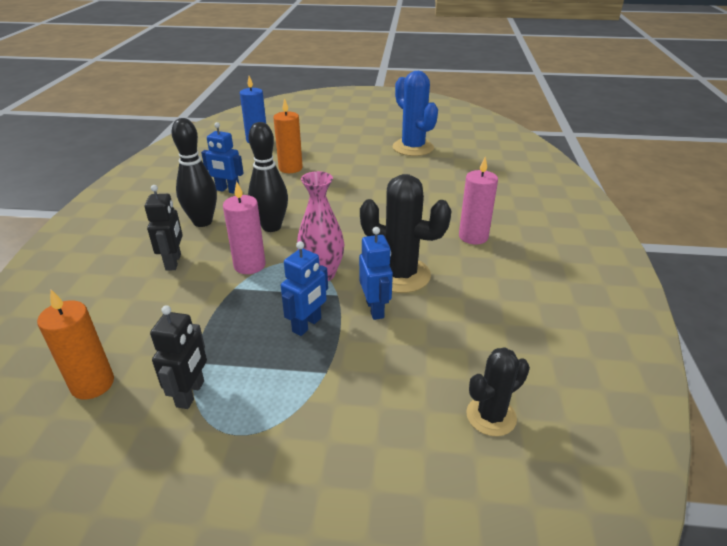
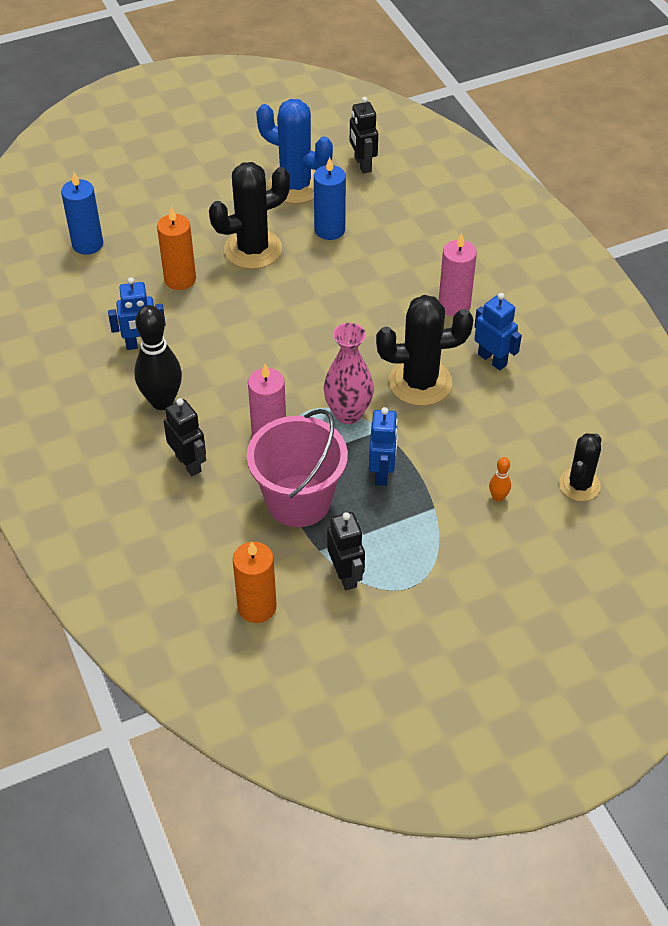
camera: 30 degrees left, 15 degrees up
(219, 317) = (298, 501): none -> pink bucket
(271, 227) = (244, 376): black bowling pin -> none
(352, 168) = (253, 249): none -> black cactus
(375, 309) = (426, 430): blue robot -> blue robot (492, 359)
(395, 390) = (498, 497): none -> orange bowling pin
(415, 172) = (329, 230): none -> blue candle
(469, 149) = (362, 164): none -> black robot

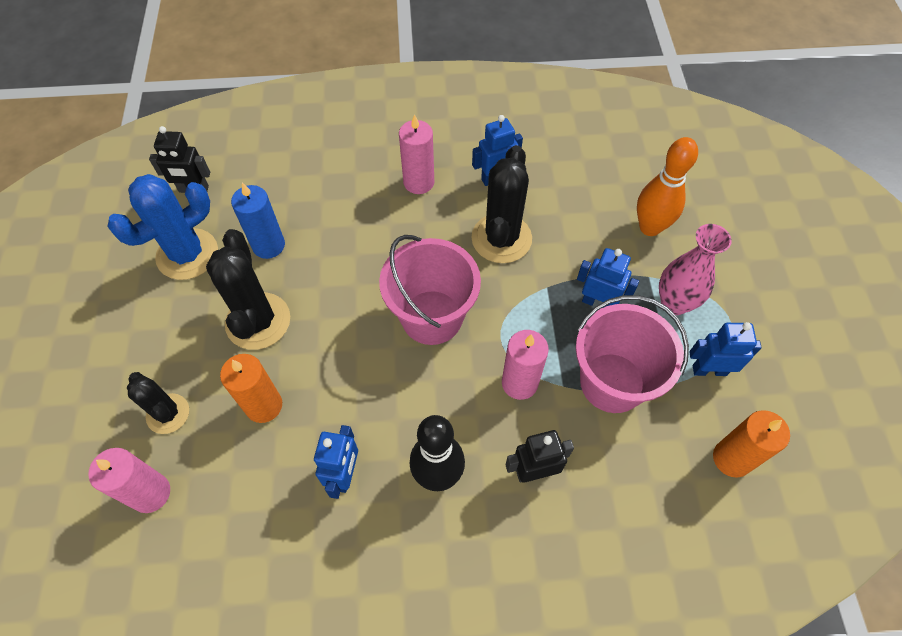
camera: 70 degrees left, 10 degrees up
(87, 244) = (151, 493): blue candle -> pink candle
(308, 356) = (432, 317): none -> pink bucket
(346, 575) = (709, 370): black robot -> blue robot
(348, 413) = (517, 307): pink vase -> pink vase (674, 303)
(498, 497) = (650, 227): orange bowling pin -> orange bowling pin, size x2.24
(579, 485) = (652, 170): black cactus -> black cactus (168, 413)

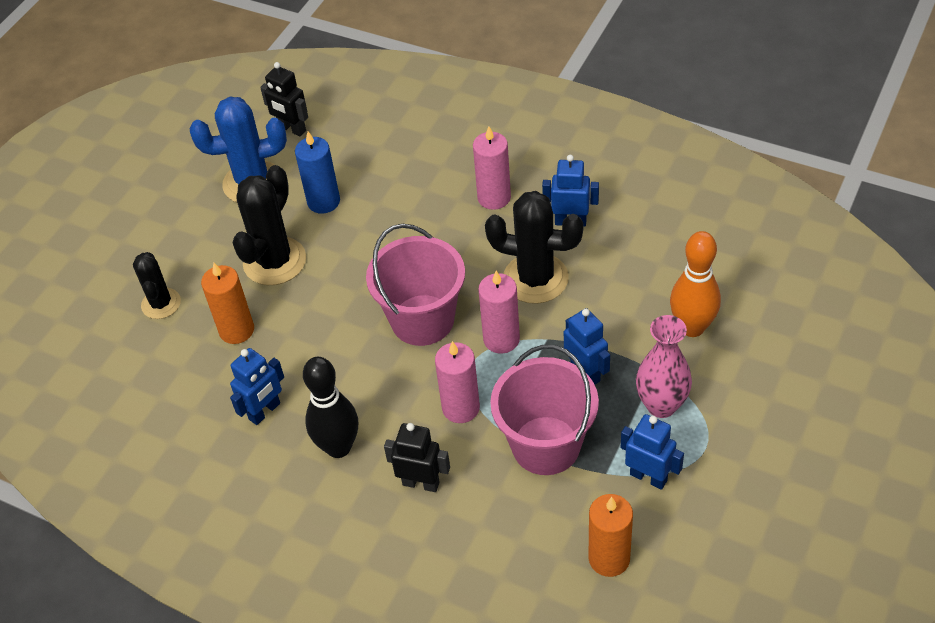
camera: 35 degrees right, 10 degrees down
(151, 493) = (113, 357): pink candle -> pink candle (501, 339)
(501, 238) = (535, 278): black cactus -> black cactus turned 60 degrees clockwise

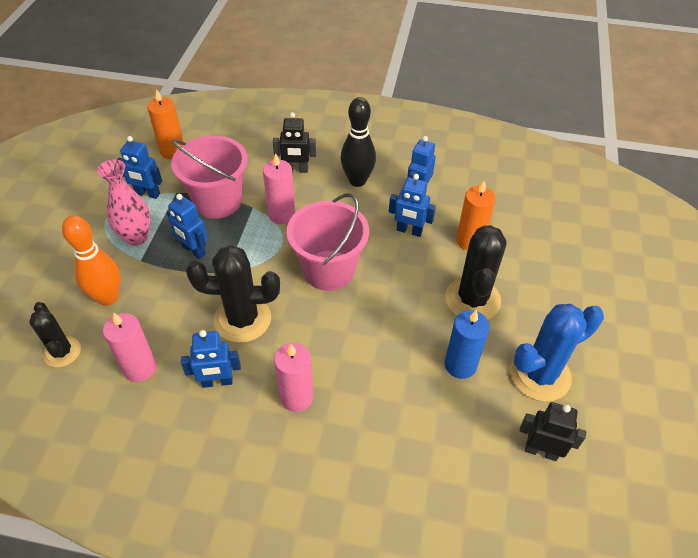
camera: 160 degrees right, 0 degrees up
(161, 303) = (541, 251): black cactus -> black cactus (62, 352)
(303, 356) = (409, 231): none -> blue robot
(501, 339) = (262, 265): pink candle -> pink candle (140, 368)

